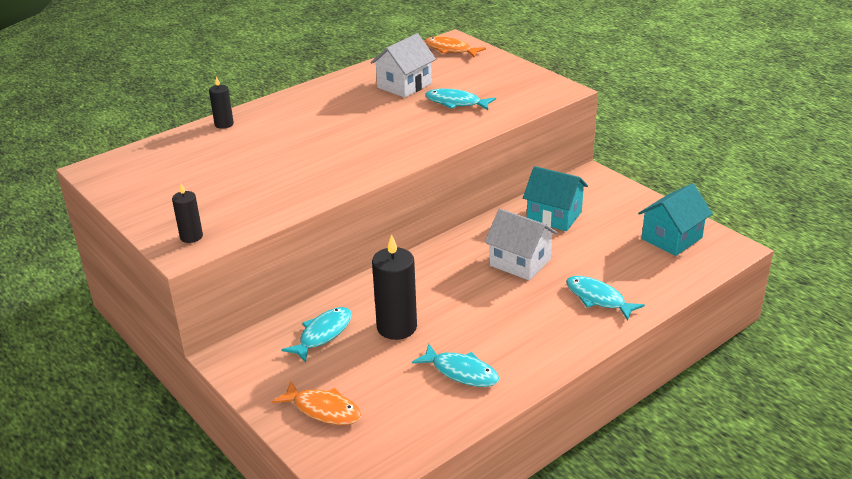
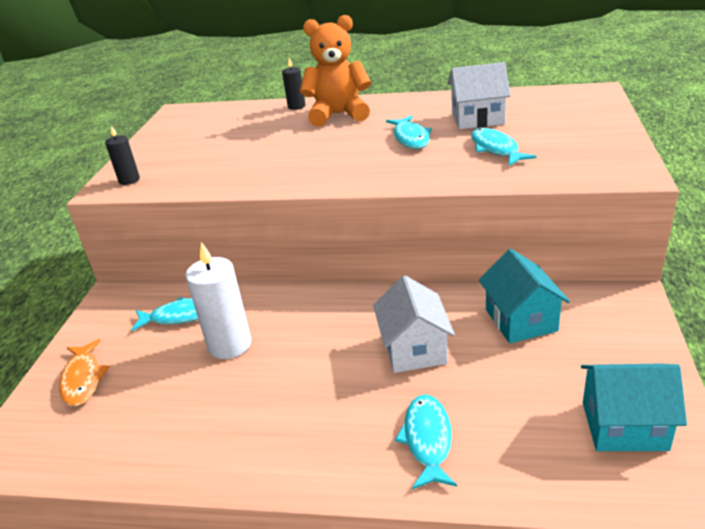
camera: 50 degrees right, 0 degrees up
(281, 118) = (338, 114): none -> orange teddy bear
(397, 327) = (229, 344): black candle -> white candle
(450, 49) = (578, 99): orange fish -> none
(461, 372) = (202, 422): turquoise fish -> turquoise fish (410, 138)

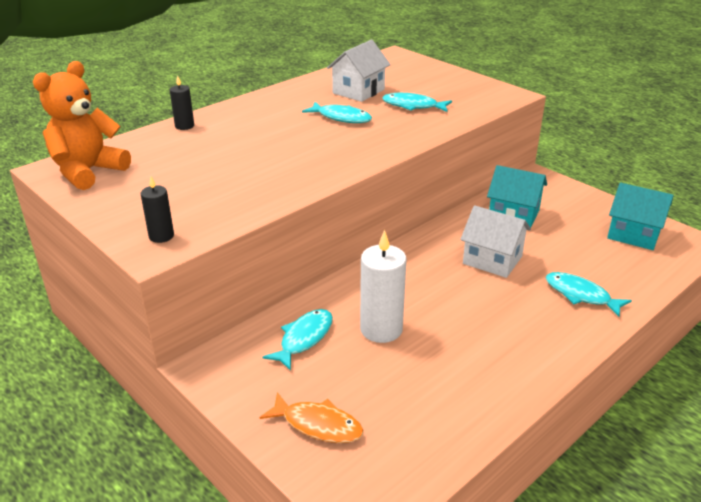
camera: 55 degrees left, 0 degrees up
(338, 114) = (242, 120): orange teddy bear -> orange teddy bear (88, 172)
(624, 426) = (633, 234): turquoise house -> turquoise house turned 75 degrees clockwise

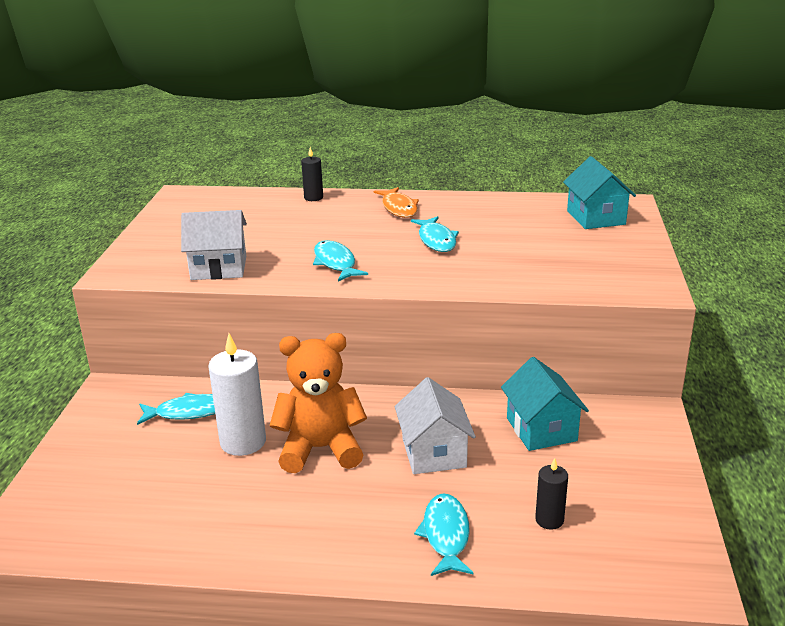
camera: 50 degrees right, 5 degrees down
(88, 172) = (193, 205): orange teddy bear -> orange teddy bear (320, 449)
(161, 236) = (138, 266): black candle -> black candle (549, 520)
(318, 425) = (88, 470): orange fish -> orange fish (398, 208)
(358, 91) = (506, 224): white house -> white house (219, 268)
(413, 106) = (523, 257): turquoise fish -> turquoise fish (335, 263)
(633, 234) = (633, 527): turquoise house -> turquoise house (596, 218)

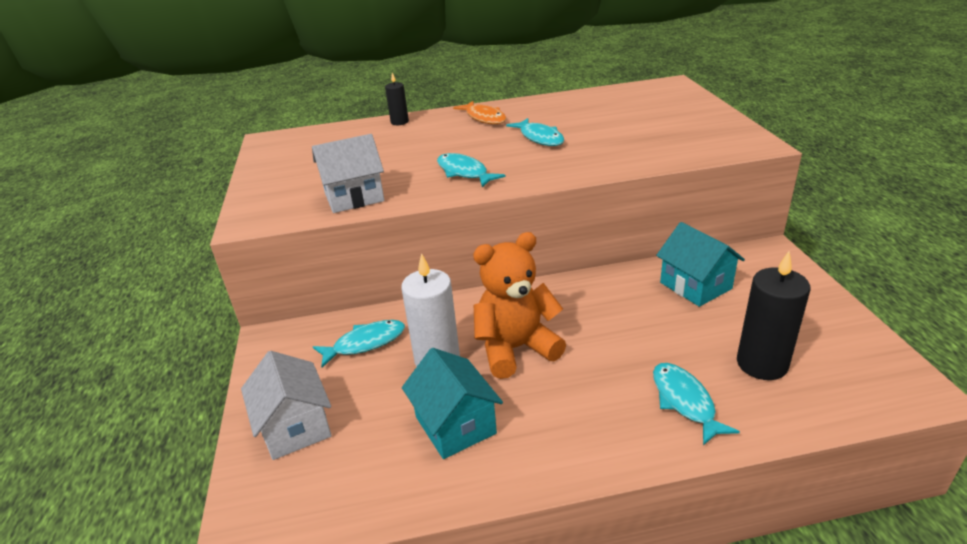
camera: 15 degrees left, 5 degrees up
(434, 452) = (620, 327): white house -> white house (295, 427)
(549, 520) = (762, 364): black candle -> black candle, size x1.83
(596, 218) = (657, 98): turquoise house -> turquoise house (455, 425)

